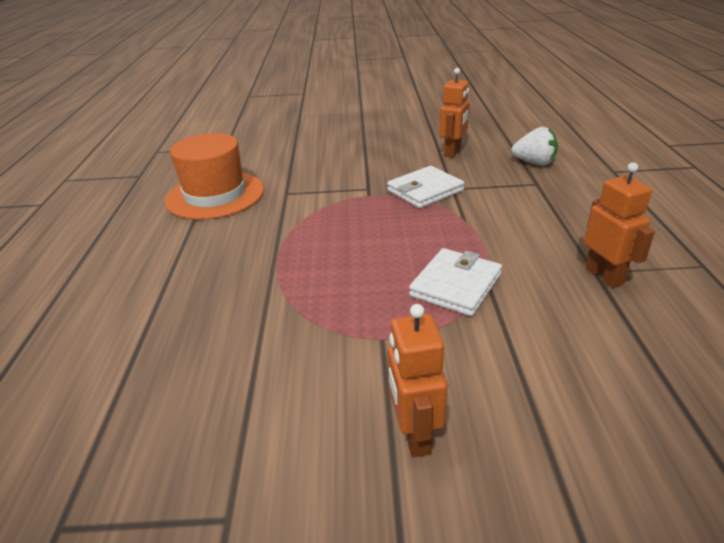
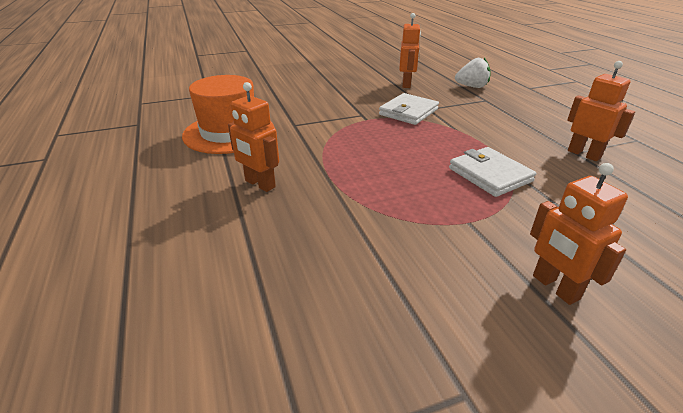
camera: 20 degrees left, 0 degrees up
(203, 259) = (259, 184): none -> orange robot
(456, 285) = (490, 175): white wallet -> white wallet turned 45 degrees counterclockwise

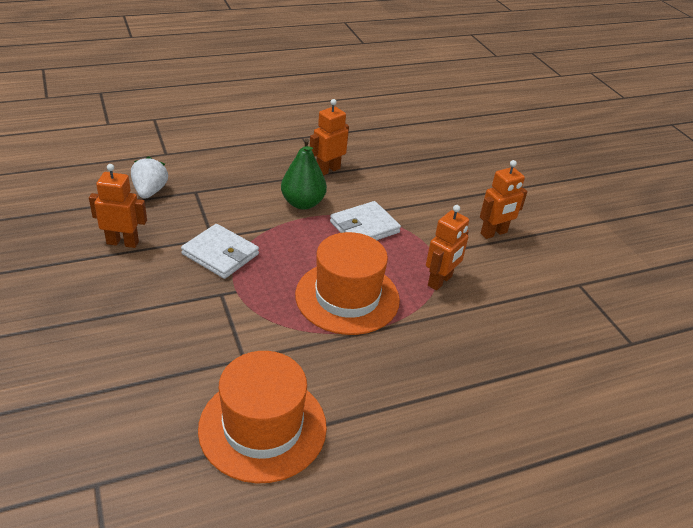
camera: 95 degrees left, 5 degrees up
(259, 184) = (392, 382): orange robot -> orange robot (440, 281)
(370, 164) = (347, 297): none -> orange hat
(506, 142) = (302, 203): none -> green pear

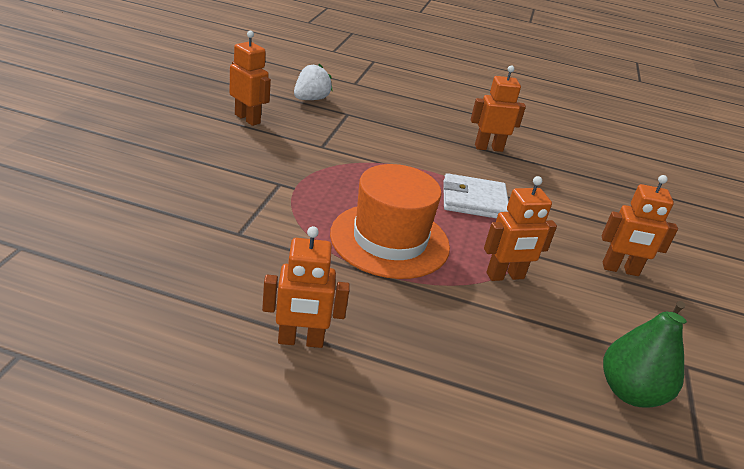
camera: 35 degrees right, 5 degrees down
(220, 254) = (314, 159): white wallet -> none
(263, 427) = (188, 287): orange hat -> none
(302, 203) = (433, 159): green pear -> green pear (630, 392)
(377, 416) = (300, 341): none -> orange robot

